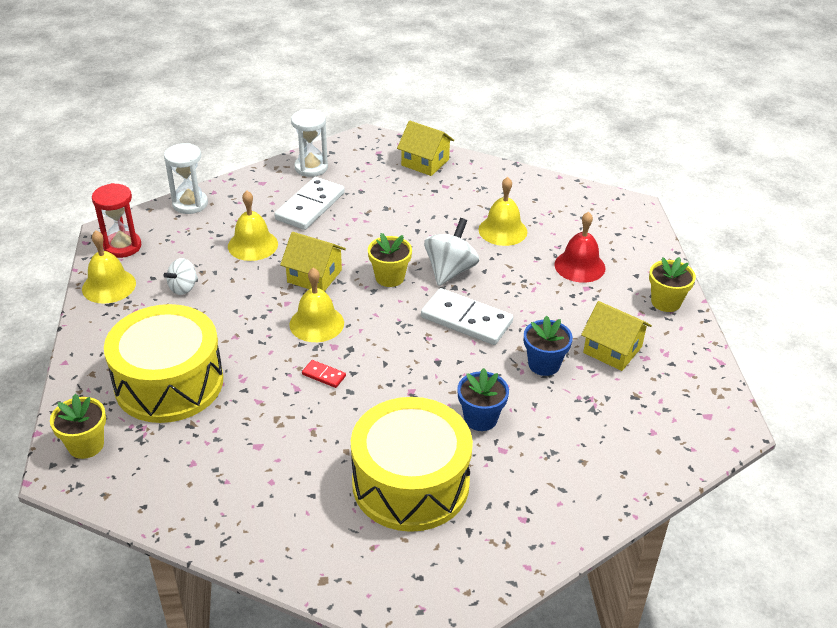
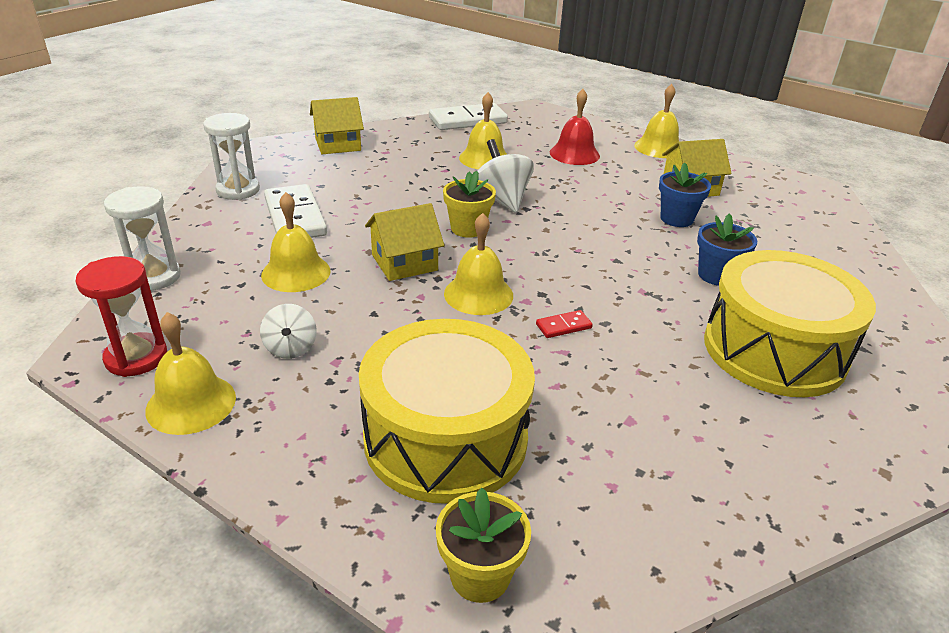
camera: 50 degrees left, 5 degrees down
(466, 320) = (577, 223): white domino -> white domino (468, 120)
(666, 302) = (658, 147): yellow flower pot -> yellow bell

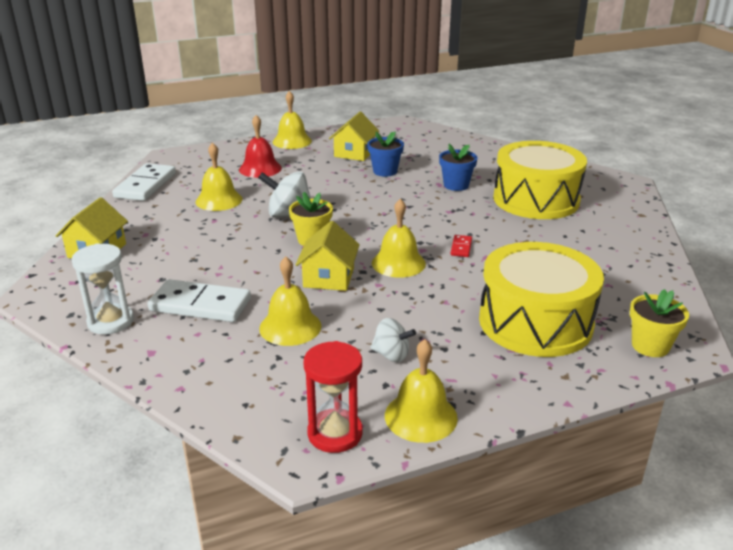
camera: 55 degrees left, 5 degrees down
(154, 277) = (214, 401): white hourglass -> none

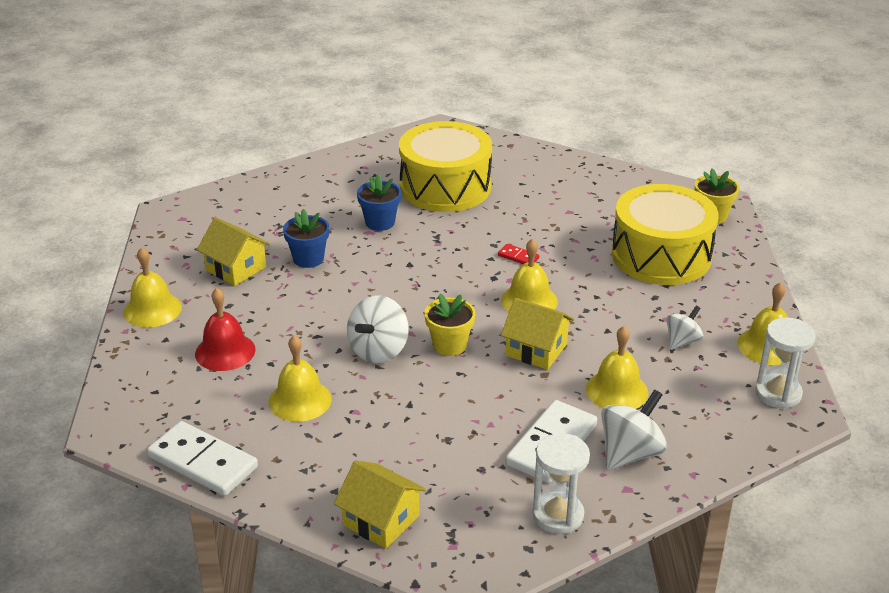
camera: 70 degrees left, 5 degrees up
(201, 347) = (630, 453): none -> white spinning top
(335, 433) = (778, 393): red hourglass -> white hourglass

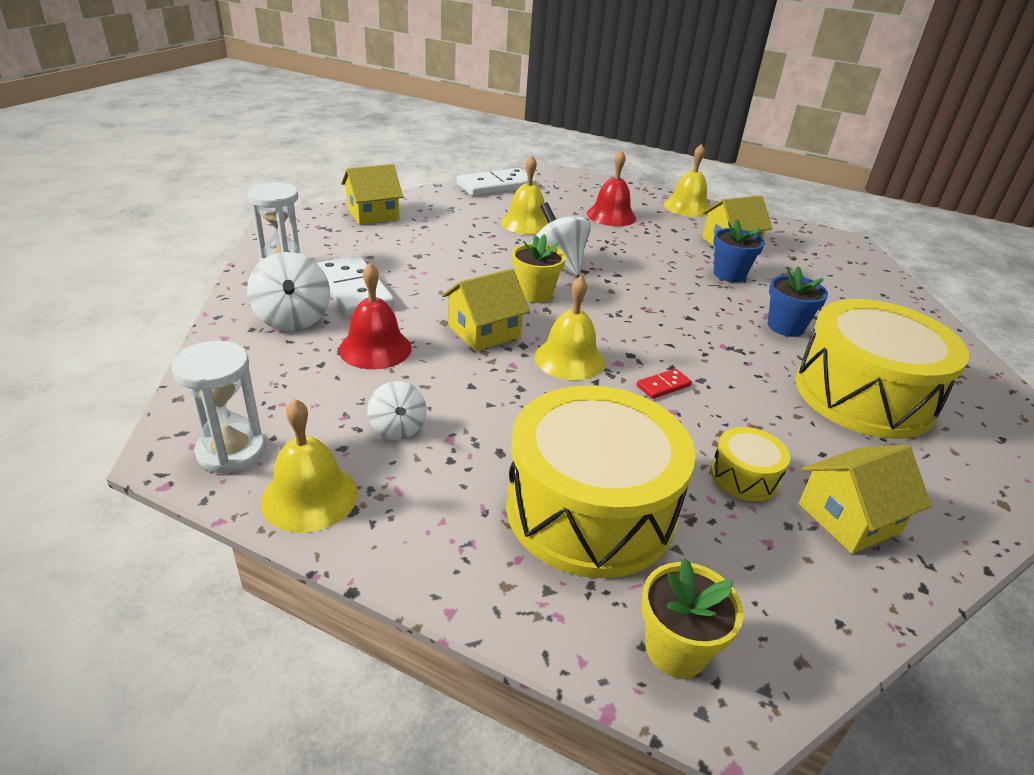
camera: 115 degrees right, 0 degrees up
(574, 184) = (849, 518): none -> yellow house
(577, 216) = (744, 476): none -> yellow drum
(617, 390) = (375, 348): yellow bell -> red bell

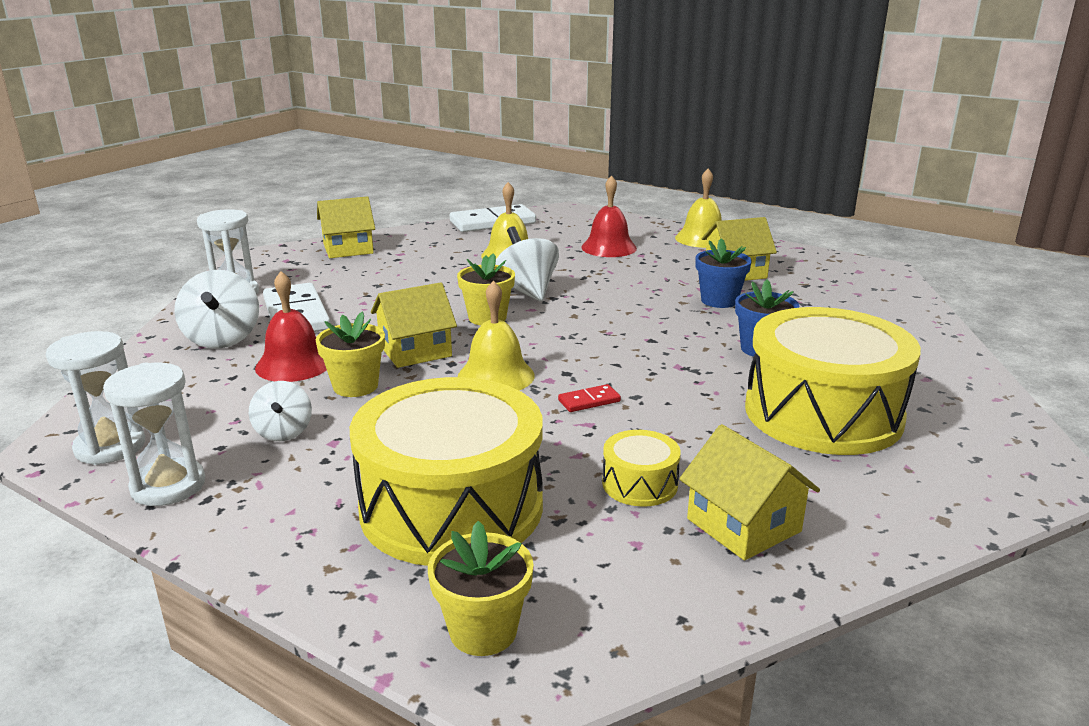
camera: 10 degrees right, 10 degrees down
(309, 496) = (168, 486): yellow bell -> white hourglass
(445, 373) = (355, 386): none -> yellow flower pot
(849, 518) = (743, 525): yellow house -> yellow house turned 75 degrees clockwise

